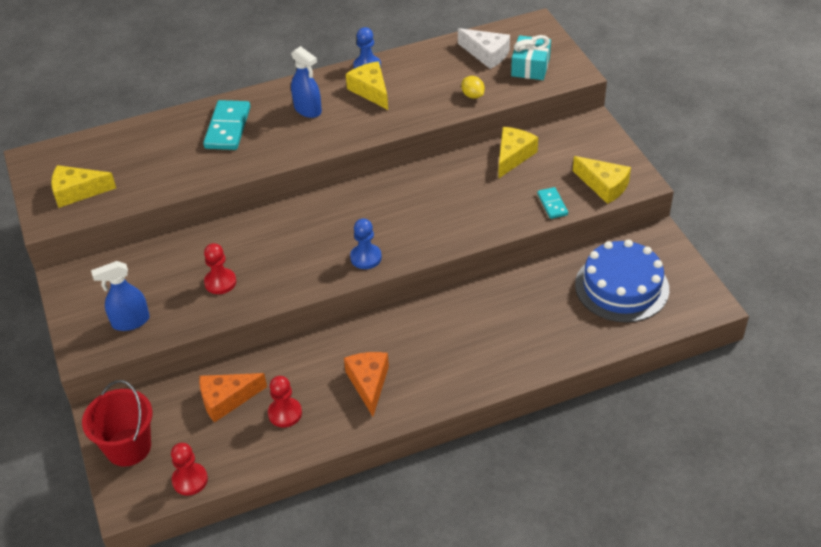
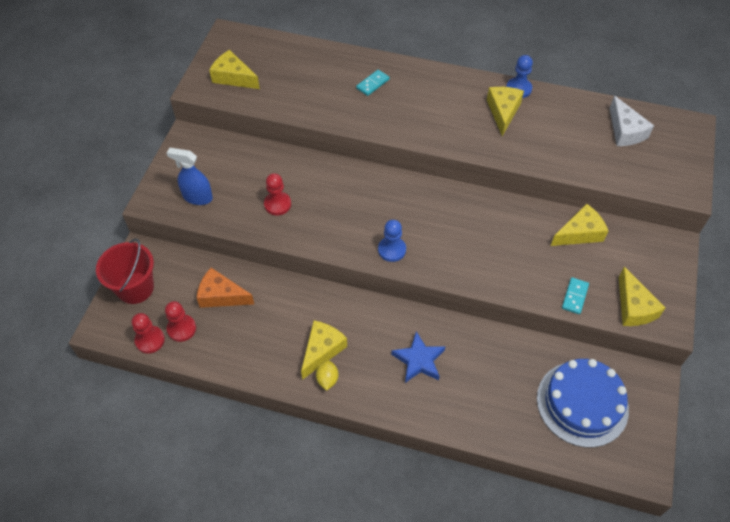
camera: 35 degrees right, 10 degrees up
(228, 128) = (372, 84): turquoise domino -> turquoise domino, size x0.55
(285, 413) = (248, 333): red pawn -> red pawn (181, 329)
(308, 110) = (442, 102): blue spray bottle -> none
(368, 383) = (322, 350): orange cheese -> yellow cheese
(462, 338) = (419, 360): none -> blue star
(472, 95) = (581, 162): yellow lemon -> yellow lemon (327, 379)
(530, 67) = (653, 163): turquoise gift -> none

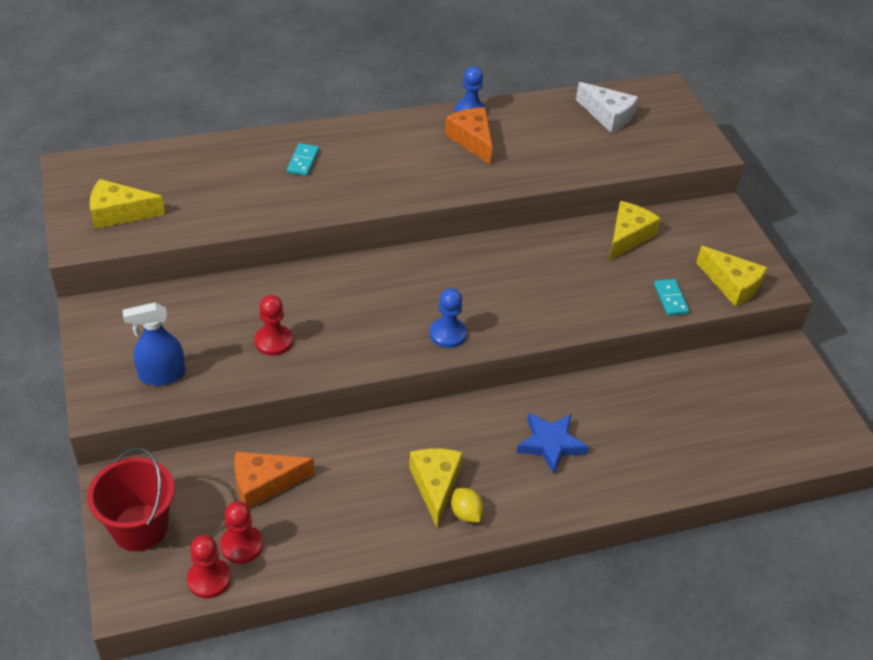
camera: 35 degrees left, 10 degrees down
(503, 112) = (472, 140): yellow cheese -> orange cheese
(582, 403) = (742, 406): blue cake -> none

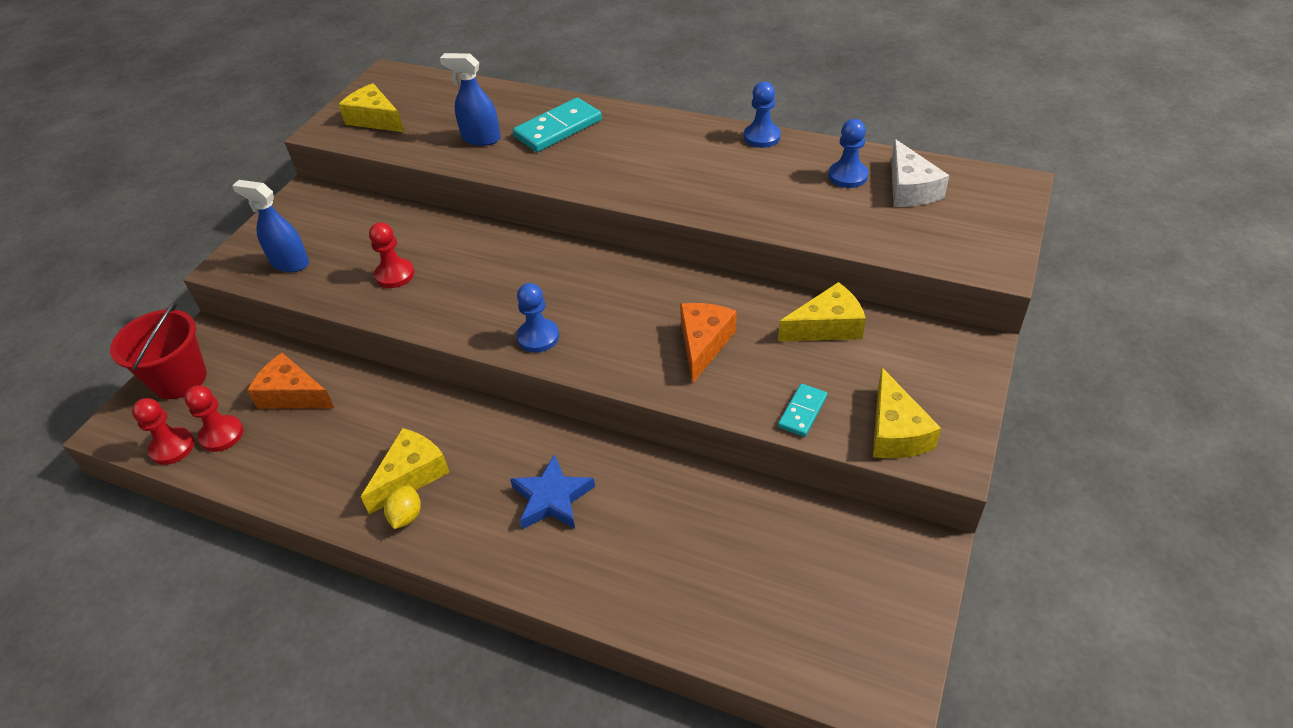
camera: 45 degrees right, 0 degrees up
(245, 194) = (481, 138): none -> blue spray bottle
(303, 161) = (558, 129): turquoise domino -> turquoise domino, size x1.81
(472, 140) = (733, 163): orange cheese -> orange cheese (703, 344)
(560, 121) = (848, 176): none -> blue pawn

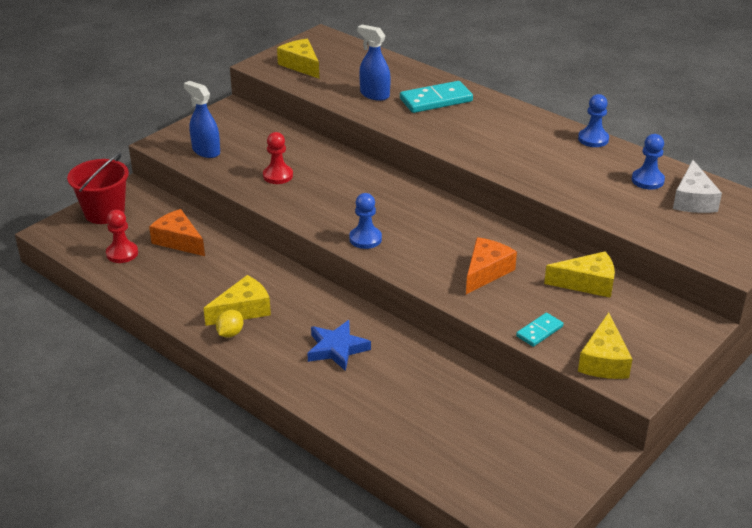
camera: 15 degrees right, 10 degrees down
(172, 447) = (86, 253): red pawn -> none

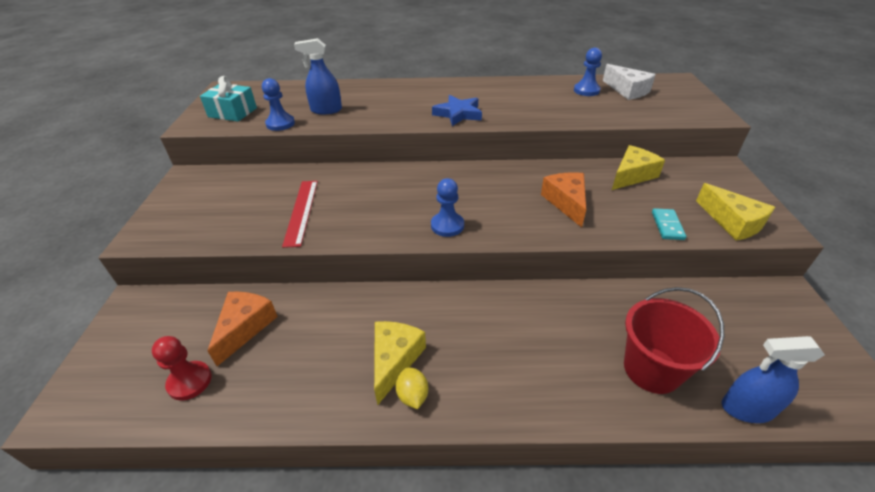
camera: 40 degrees left, 5 degrees up
(104, 212) = (120, 346): red bucket -> red bucket (651, 369)
(178, 241) = (245, 327): orange cheese -> orange cheese turned 105 degrees clockwise
(206, 151) = (201, 223): blue spray bottle -> blue spray bottle (747, 408)
(278, 176) = (301, 211): red pawn -> red ruler
(301, 65) = (232, 112): yellow cheese -> turquoise gift
(337, 349) = (522, 341): blue star -> blue star (458, 114)
(436, 100) = (379, 97): turquoise domino -> none
(593, 139) = (516, 81): blue pawn -> blue pawn (280, 124)

